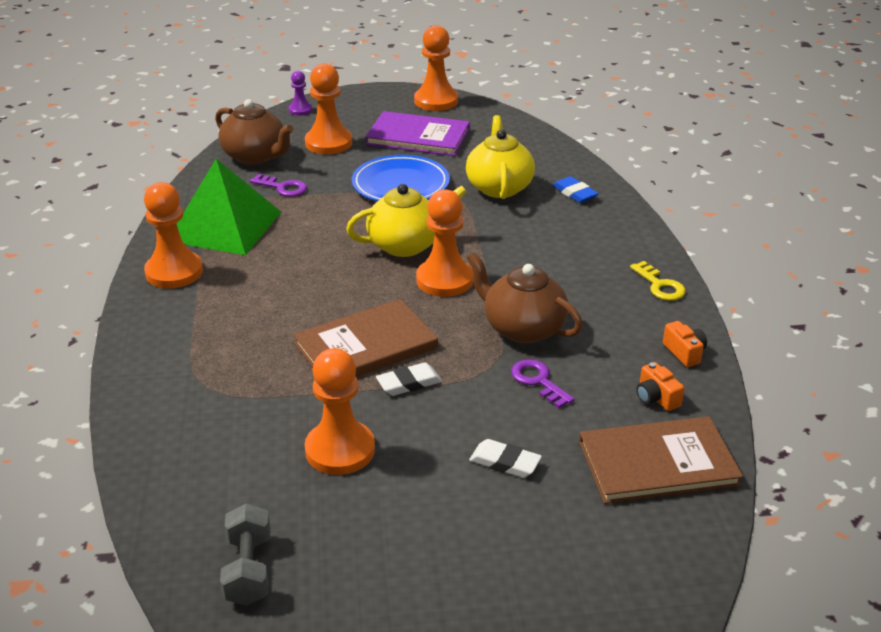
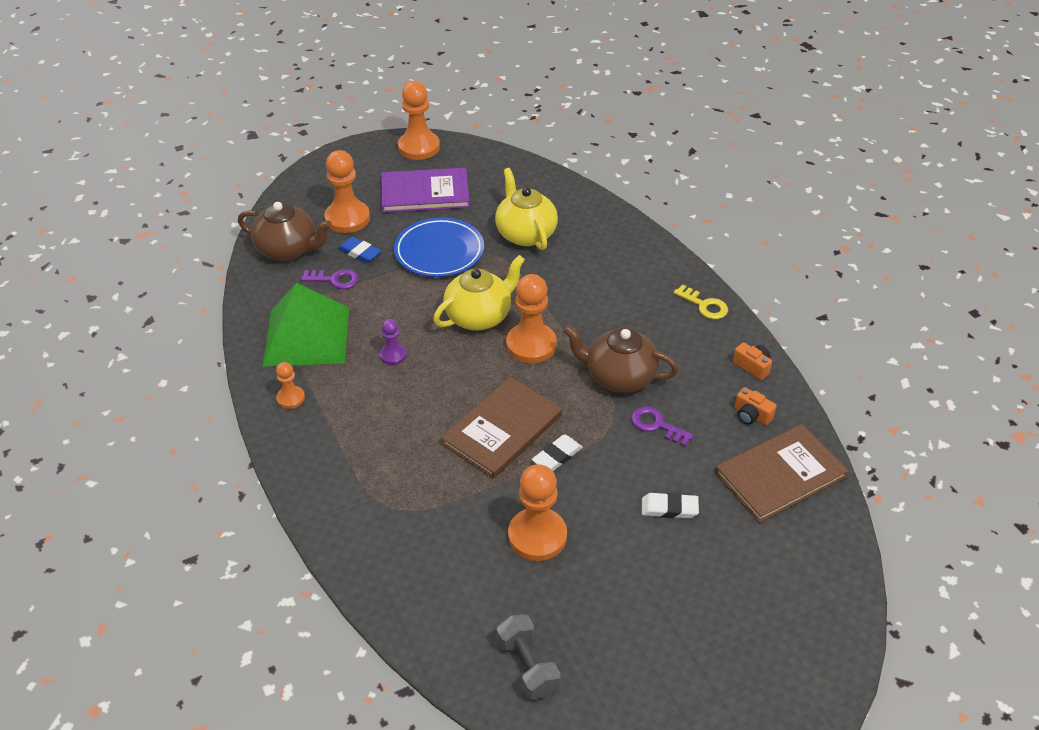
camera: 20 degrees left, 10 degrees up
(174, 272) = (291, 398): orange pawn -> orange pawn, size x0.53
(300, 110) = (298, 185): purple pawn -> purple pawn (393, 355)
(574, 193) = (591, 225): blue eraser -> blue eraser (359, 252)

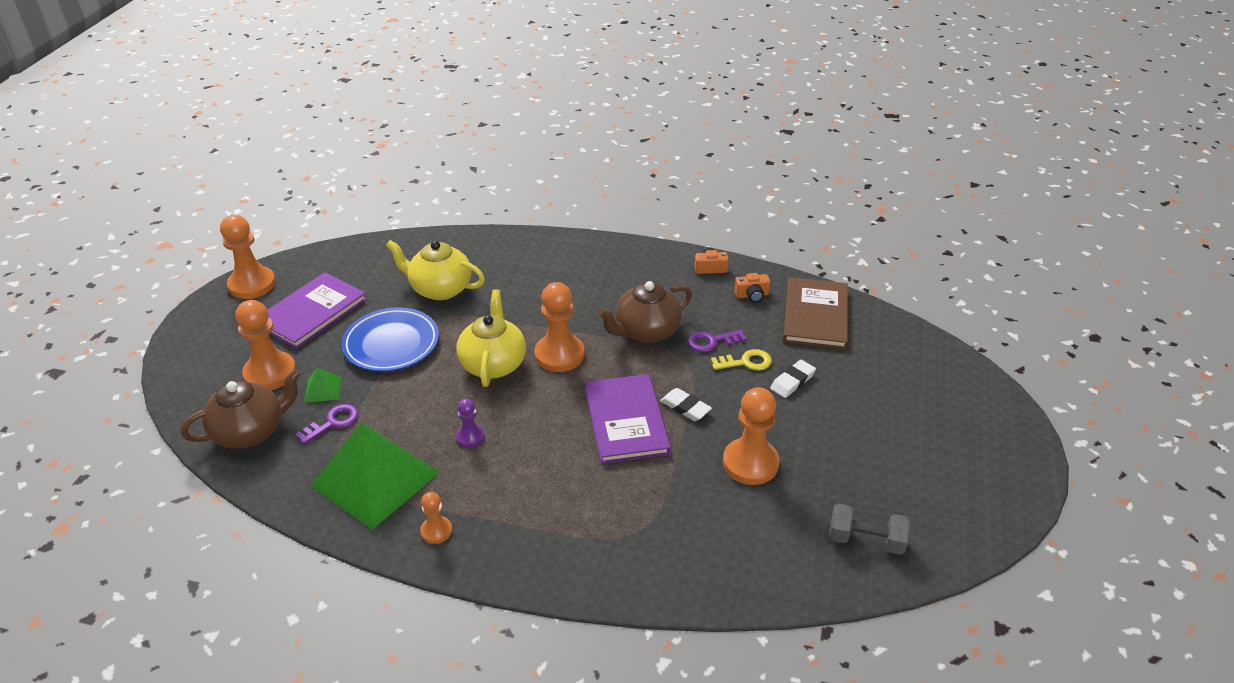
camera: 50 degrees left, 5 degrees down
(359, 252) = (323, 389): blue eraser -> green pyramid
(502, 429) = (626, 421): brown book -> purple book
(557, 456) = (685, 407): white eraser -> white eraser turned 45 degrees counterclockwise
(704, 305) = (629, 253): yellow key -> yellow key (746, 362)

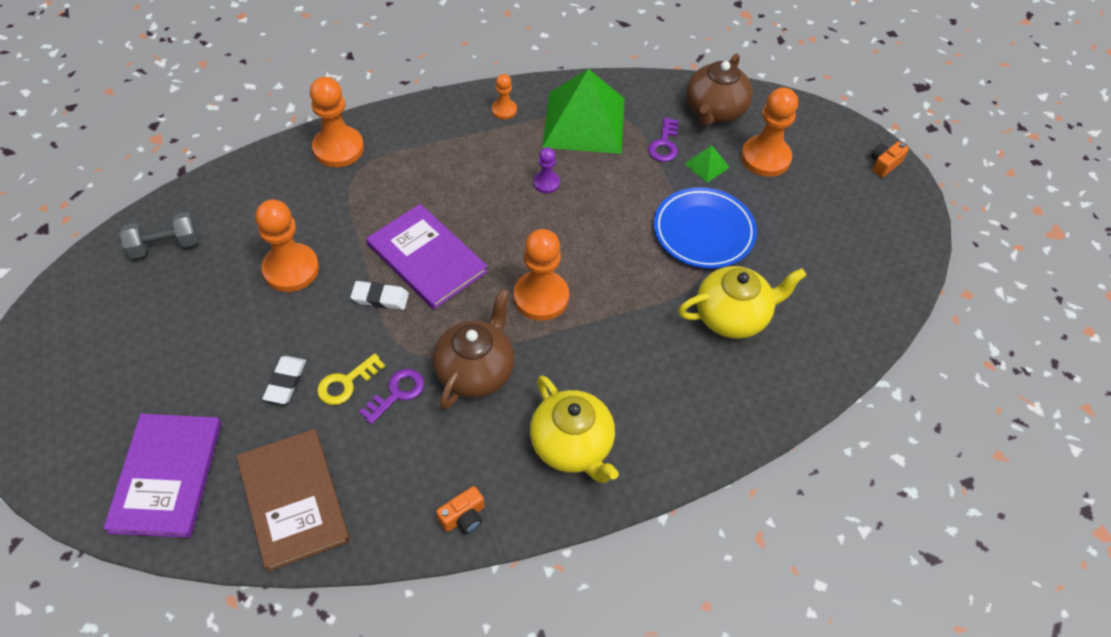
camera: 145 degrees right, 15 degrees up
(252, 284) = (906, 228): orange pawn -> orange pawn (338, 148)
(312, 312) = (813, 227): purple book -> purple book (166, 476)
(493, 364) = (593, 257): yellow teapot -> yellow teapot (572, 446)
(752, 295) = (386, 494): orange camera -> orange camera (884, 164)

